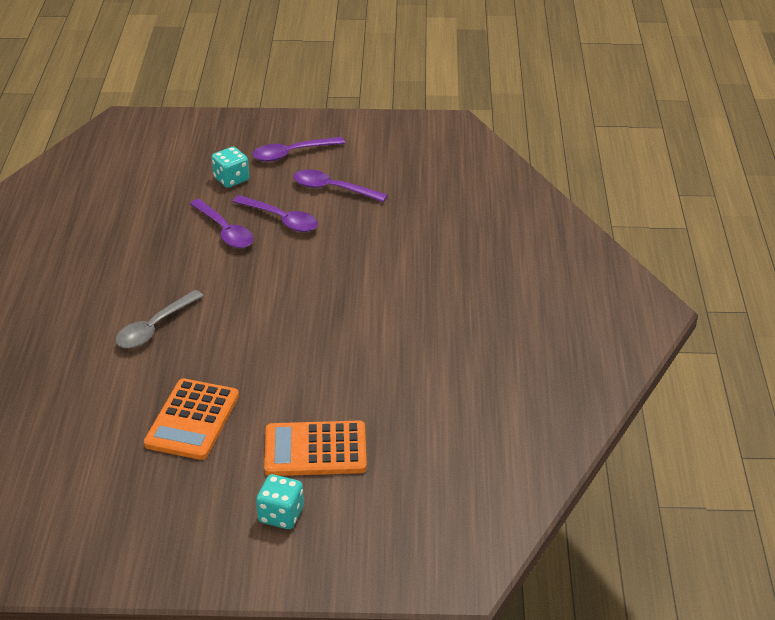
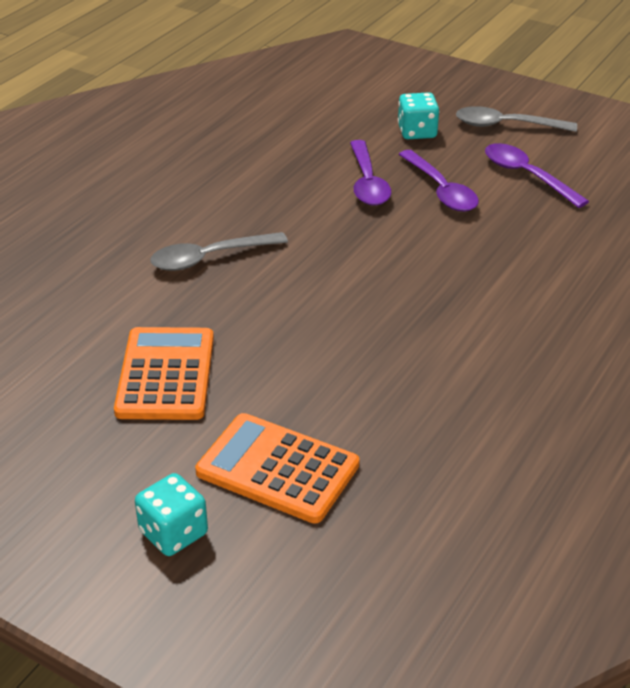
camera: 30 degrees right, 0 degrees up
(192, 420) = (166, 374): orange calculator -> orange calculator turned 135 degrees clockwise
(292, 153) = (506, 125): purple spoon -> grey spoon

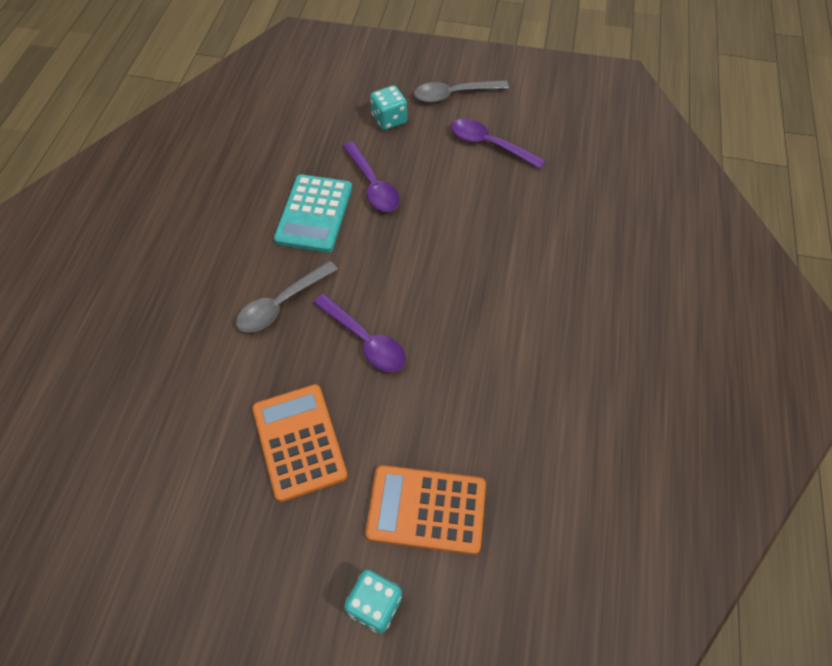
camera: 20 degrees left, 20 degrees up
(287, 192) = (314, 214): none -> turquoise calculator
(440, 190) = (432, 177): purple spoon -> purple spoon (365, 340)

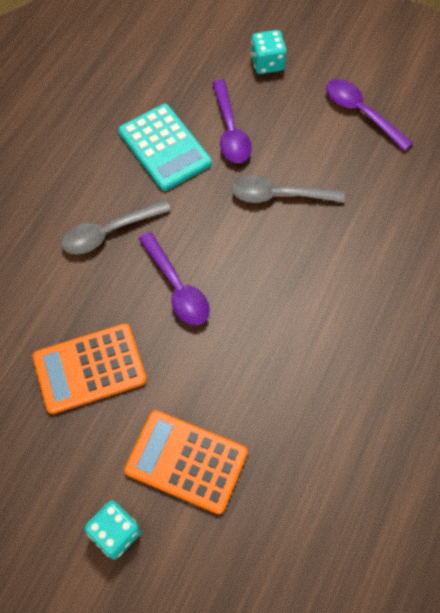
camera: 15 degrees right, 5 degrees up
(299, 441) = (89, 368): orange calculator -> orange calculator turned 105 degrees counterclockwise
(314, 214) = (164, 148): turquoise calculator -> turquoise calculator turned 60 degrees counterclockwise
(454, 94) = (342, 49): grey spoon -> grey spoon (279, 195)

